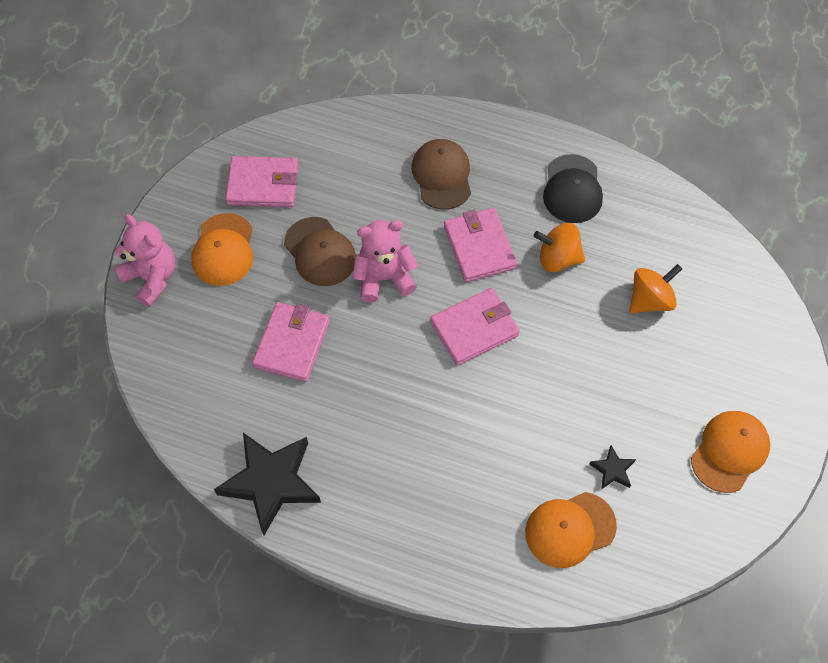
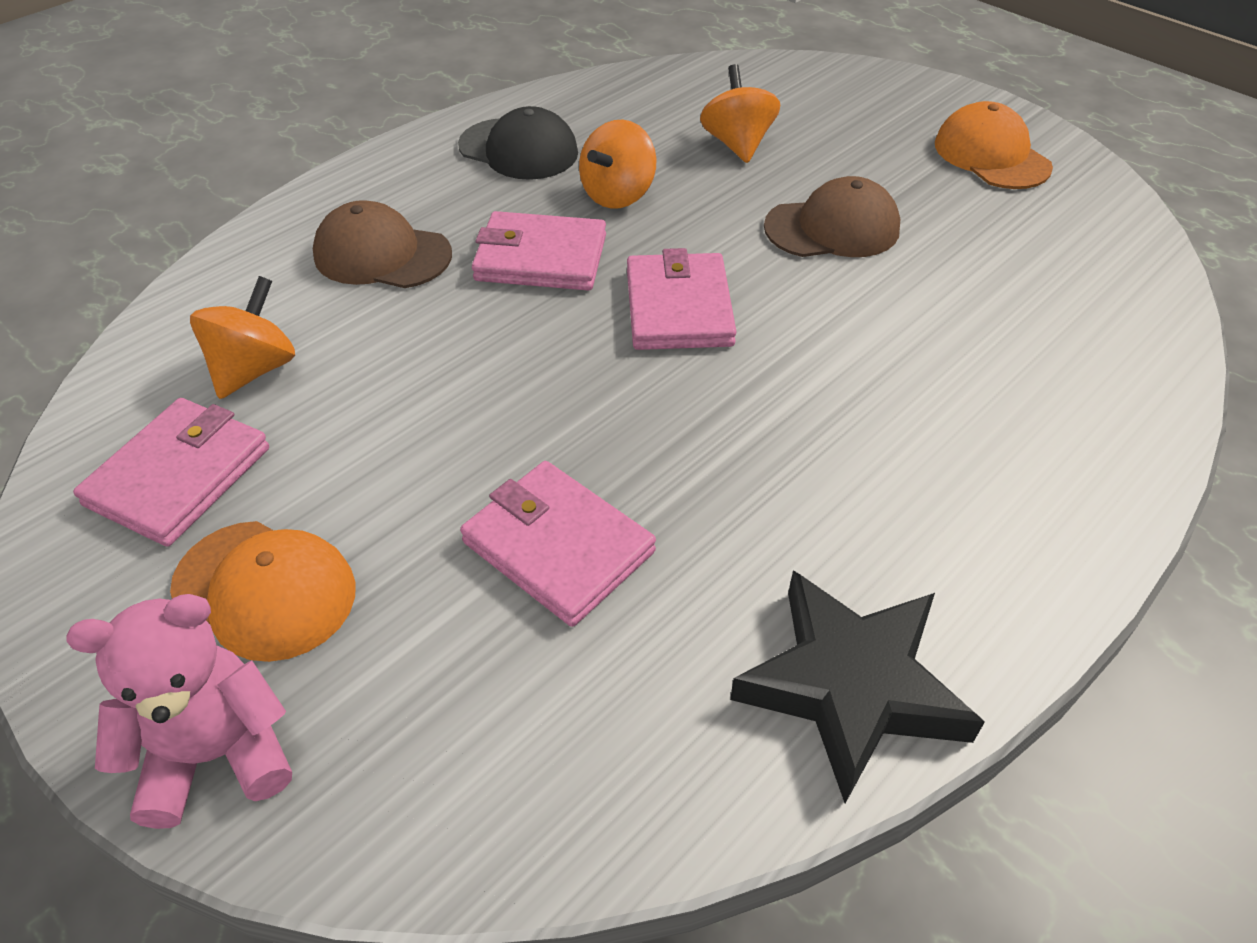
camera: 65 degrees left, 15 degrees down
(320, 252) = (395, 442): brown cap -> brown cap (832, 228)
(335, 172) = (254, 369): none -> orange spinning top
(384, 278) = (513, 377): pink teddy bear -> none
(570, 529) = (1068, 321): orange cap -> none
(612, 470) = (984, 253): black star -> none

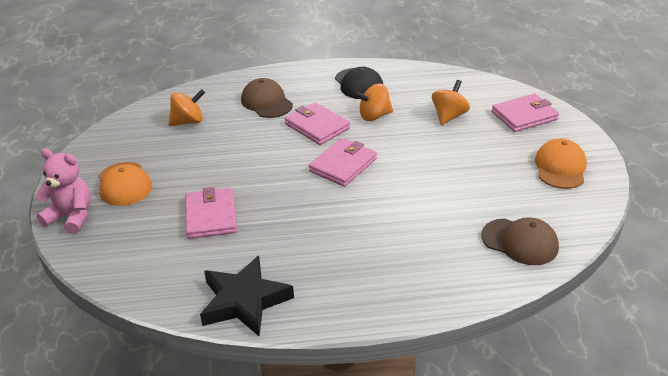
camera: 40 degrees right, 10 degrees down
(179, 476) = (136, 143): pink wallet -> pink wallet (524, 116)
(832, 228) = (442, 164): brown cap -> brown cap (520, 242)

